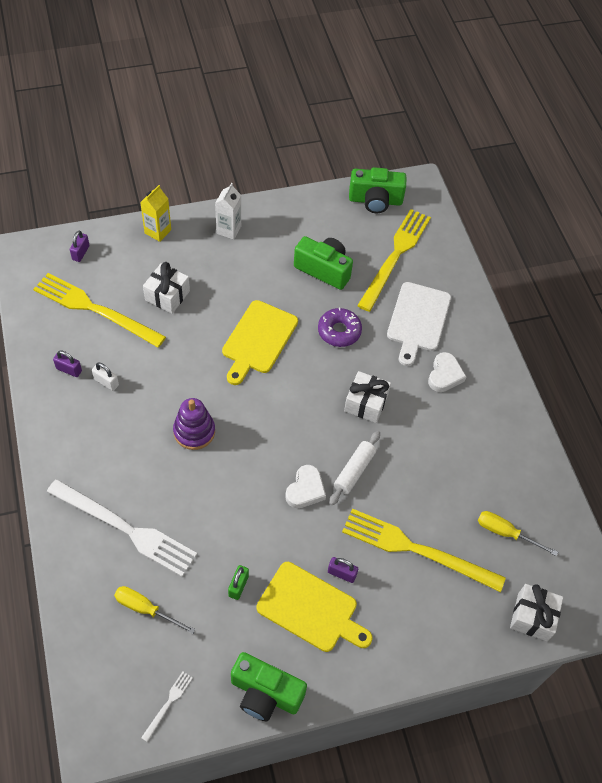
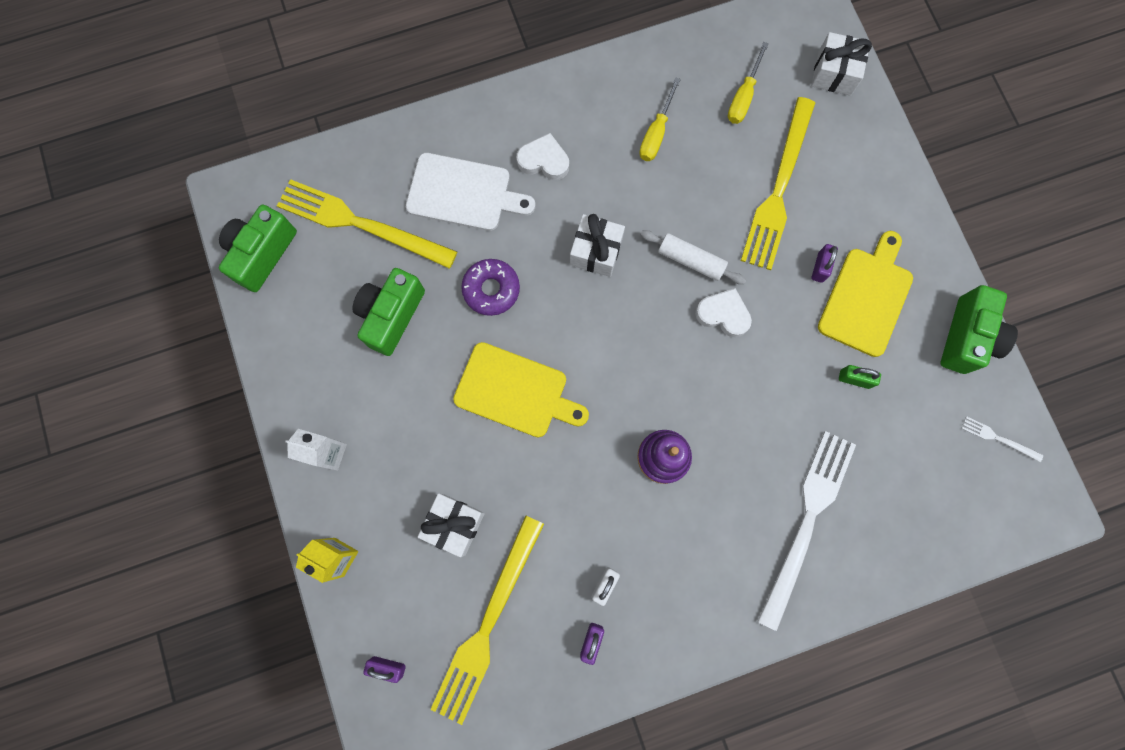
camera: 90 degrees left, 20 degrees up
(145, 609) = (900, 480): yellow screwdriver -> yellow screwdriver (656, 133)
(375, 200) = (262, 253): green camera -> green camera turned 150 degrees counterclockwise

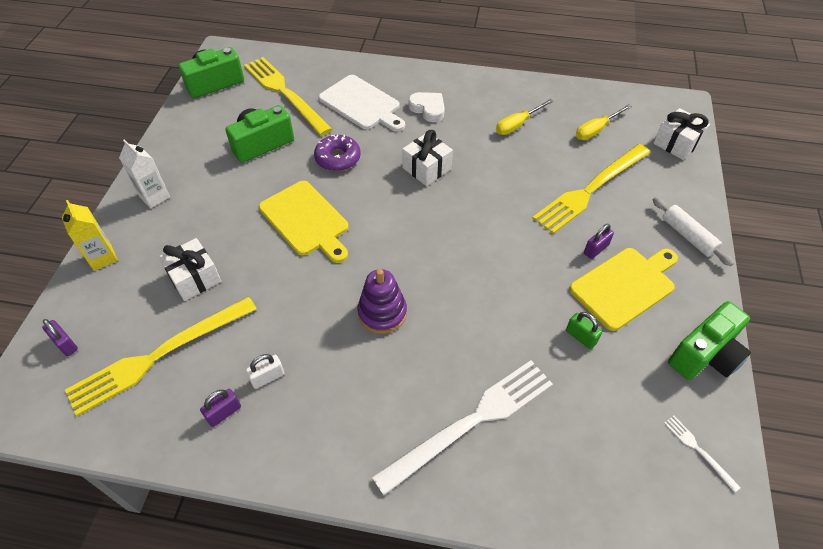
camera: 30 degrees right, 25 degrees down
(691, 260) = (493, 202): white rolling pin -> white rolling pin (688, 236)
(723, 314) = (496, 244): white heart -> none

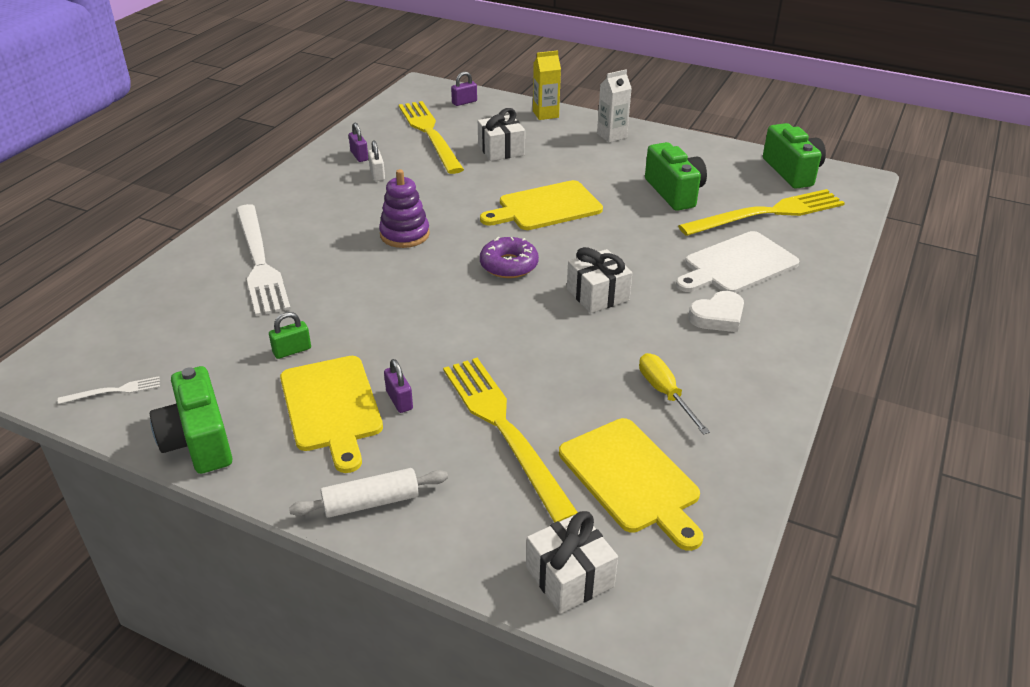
camera: 105 degrees right, 15 degrees down
(338, 158) = (636, 236): purple donut -> purple donut (509, 265)
(596, 130) = (632, 479): yellow screwdriver -> yellow cutting board

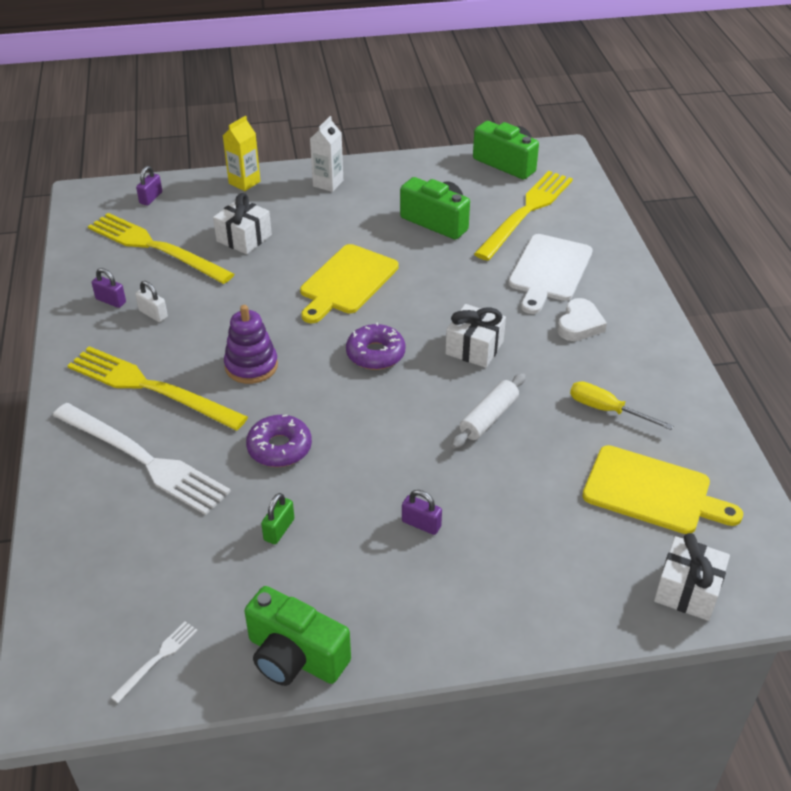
camera: 35 degrees left, 5 degrees up
(331, 407) = (374, 561): yellow cutting board -> none
(359, 297) = (279, 448): none -> purple donut
(371, 502) = (495, 621): white rolling pin -> white rolling pin (489, 418)
(504, 430) = (527, 504): yellow fork -> yellow fork (150, 388)

